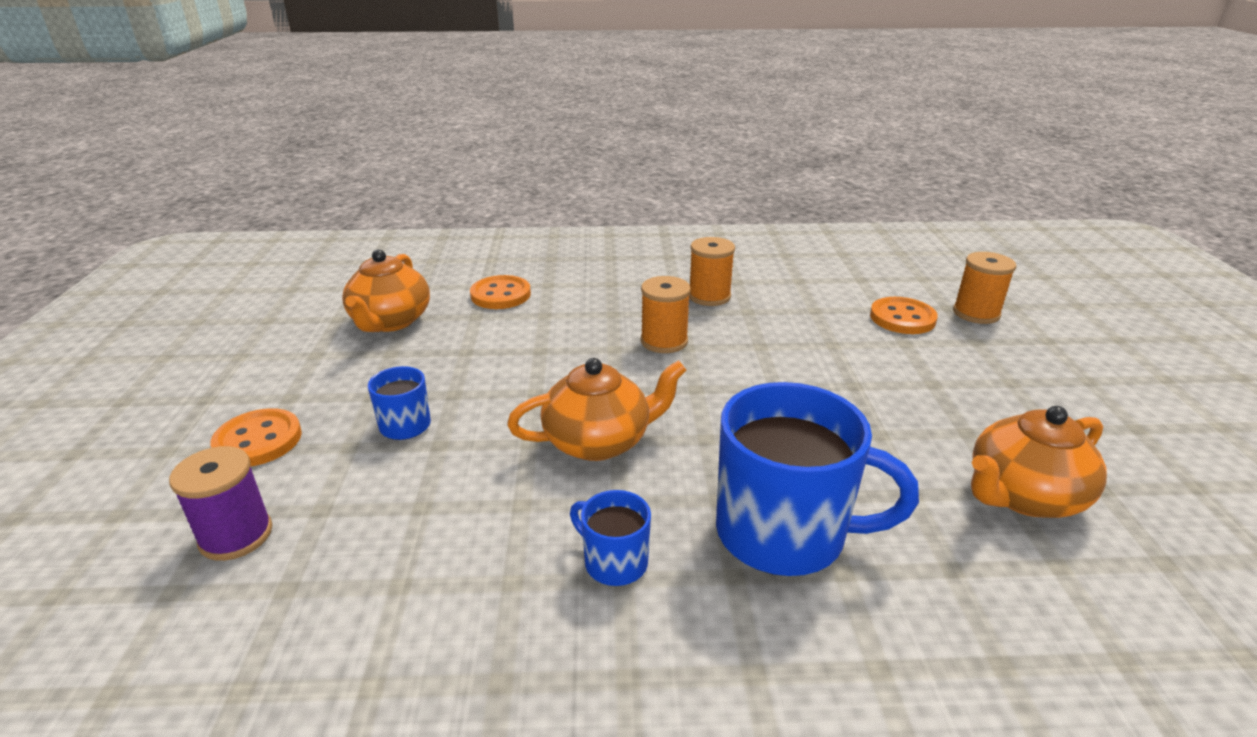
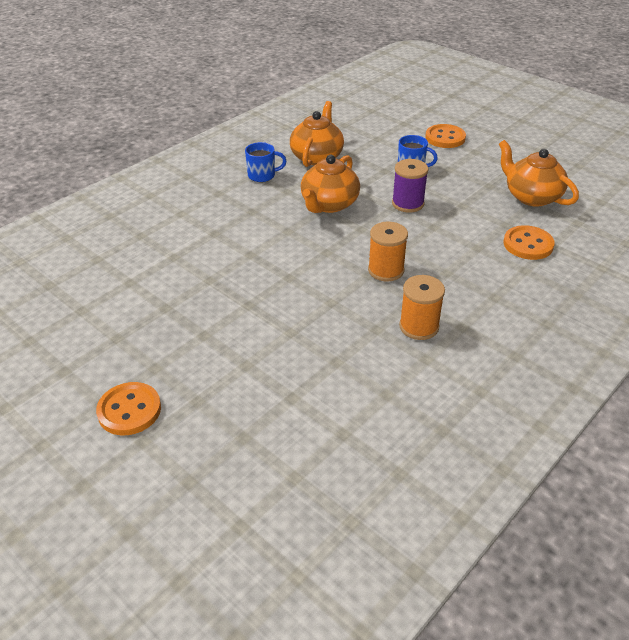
camera: 135 degrees right, 10 degrees up
(236, 536) = (385, 123): purple spool -> purple spool (408, 203)
(783, 533) = (214, 213): blue mug -> none
(902, 318) = (268, 394): orange button -> orange button (129, 410)
(976, 313) = (215, 443): orange spool -> none
(1023, 496) = (121, 283): orange teapot -> orange teapot (317, 157)

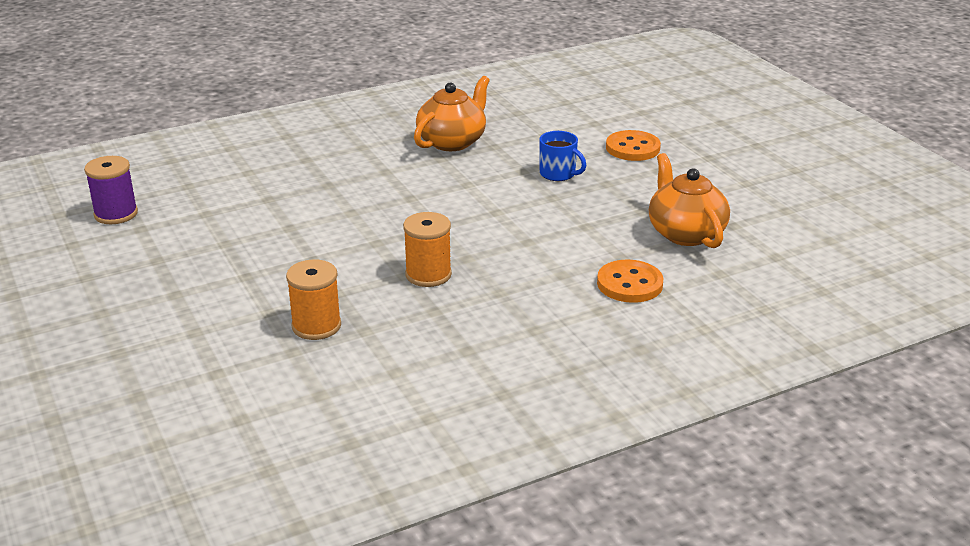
camera: 20 degrees right, 10 degrees down
(129, 410) = (46, 344): orange button -> none
(262, 175) = (371, 150): blue mug -> none
(329, 204) = (422, 194): orange teapot -> none
(408, 203) = (518, 211): purple spool -> purple spool (116, 214)
(419, 326) = (415, 339): orange spool -> orange spool (316, 326)

